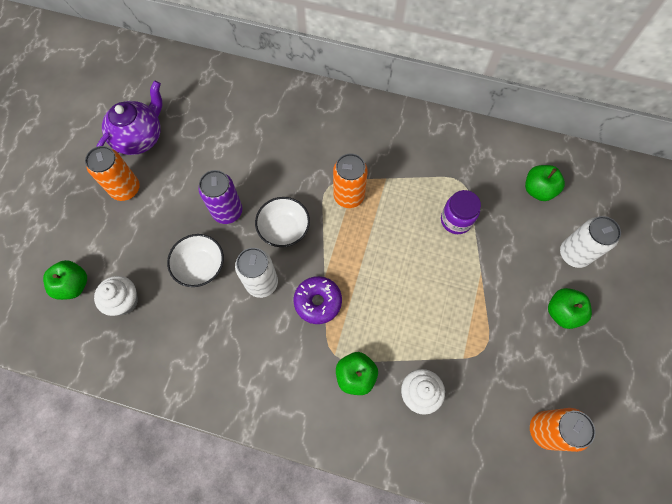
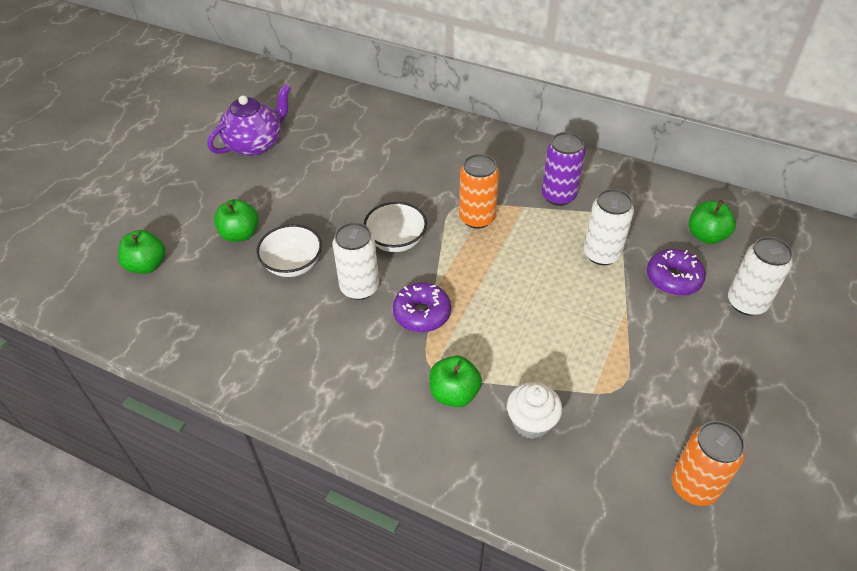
camera: 10 degrees right, 20 degrees down
(124, 301) = (198, 286): white cupcake -> none
(125, 189) = (228, 186): orange can -> none
(227, 211) = (335, 217): purple can -> purple can (558, 196)
(456, 220) = (601, 254): purple jar -> white can
(515, 238) = (673, 278): none -> purple donut
(562, 312) = (727, 360): green apple -> green apple (240, 234)

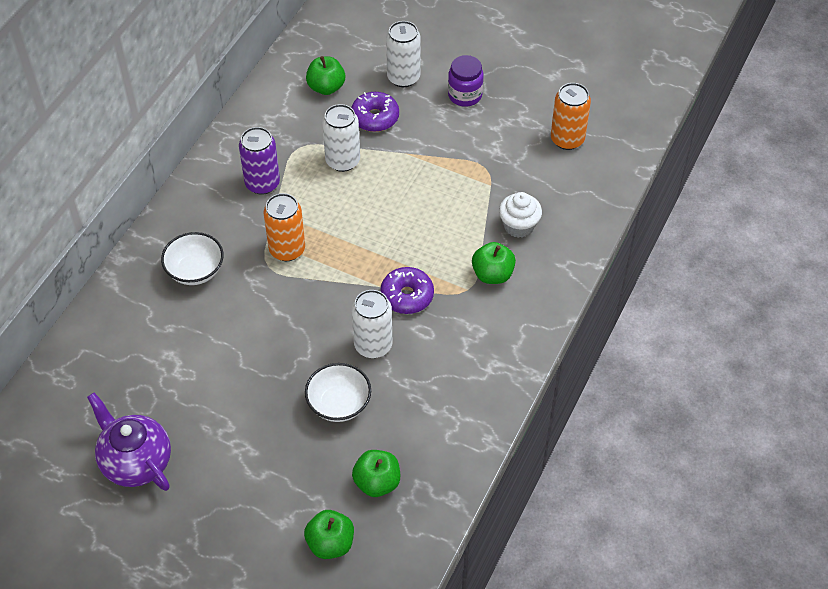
camera: 90 degrees left, 5 degrees up
(240, 234) = (290, 458): green apple -> green apple (377, 482)
(396, 241) = (313, 316): white bowl -> white bowl (195, 271)
(738, 365) = (465, 95): none -> purple jar

